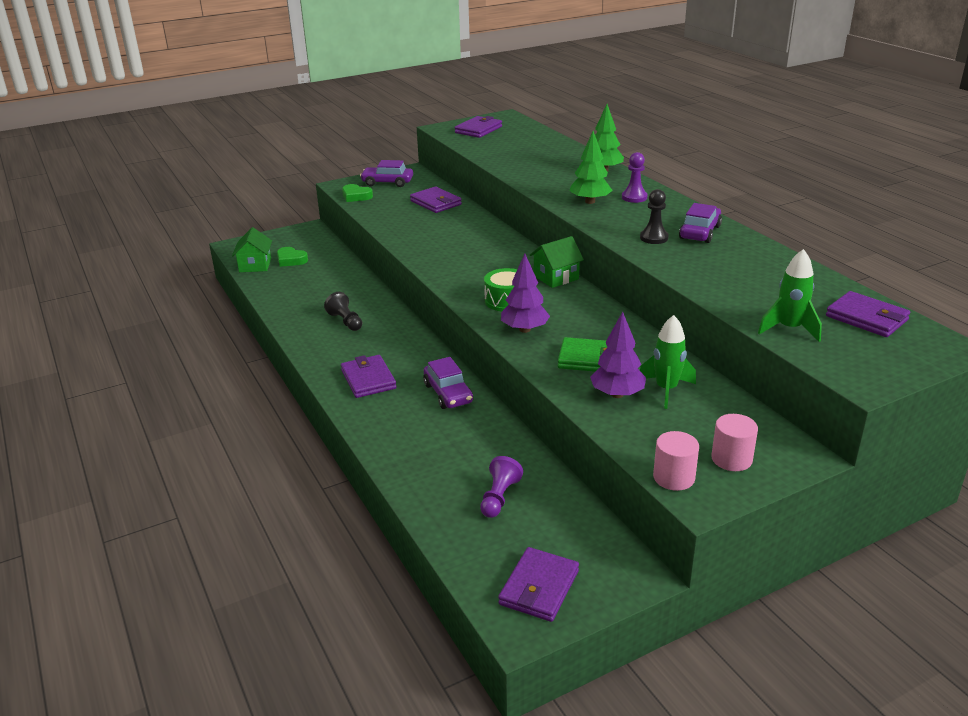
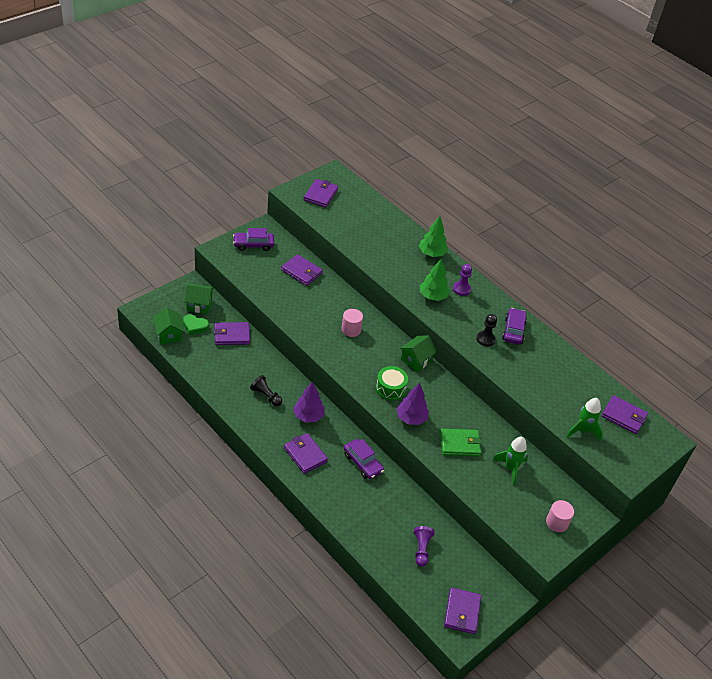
camera: 20 degrees left, 15 degrees up
(307, 244) = (199, 305): none -> green house
(332, 269) = (232, 335): none -> purple wallet
(356, 196) = (236, 265): green heart -> none
(617, 394) = (483, 475): purple tree -> purple tree (308, 416)
(674, 477) = (529, 541): pink cylinder -> pink cylinder (351, 330)

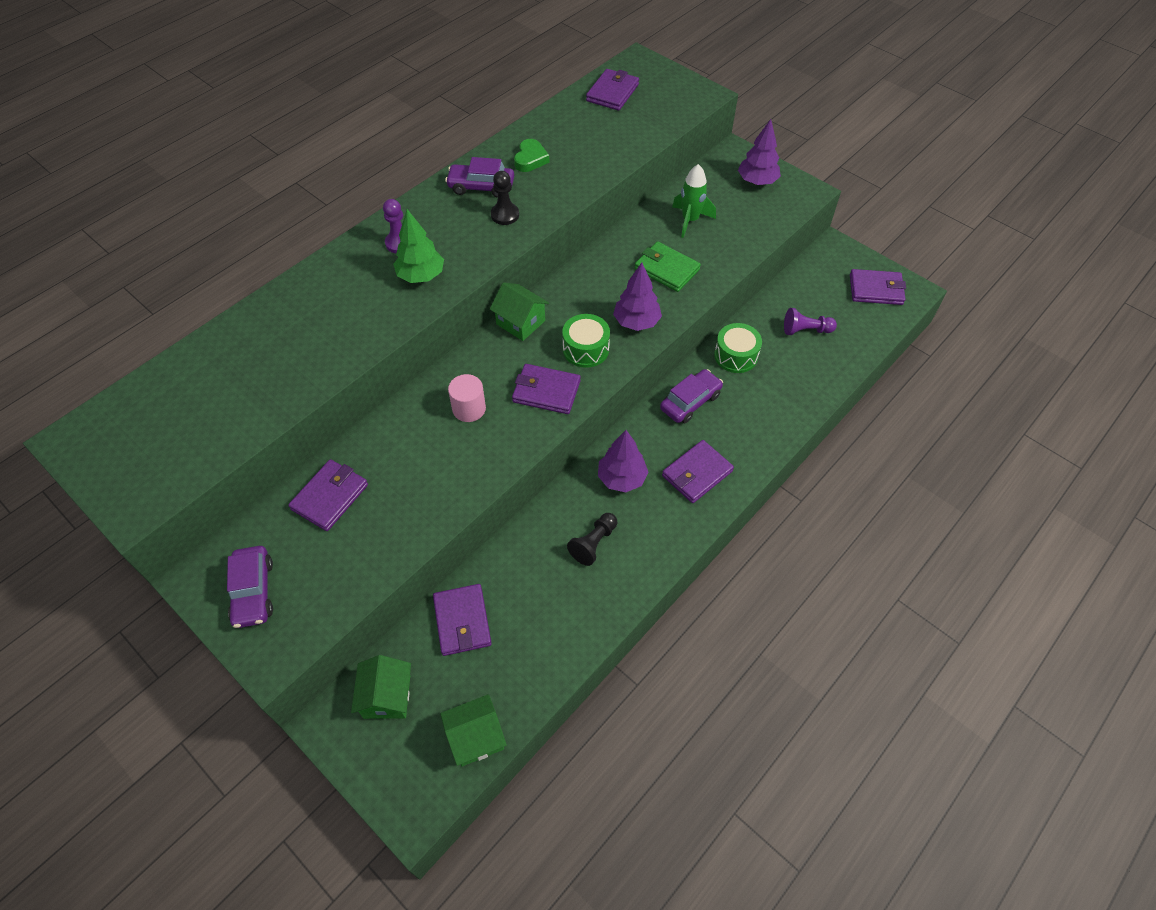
camera: 90 degrees left, 10 degrees up
(195, 326) = (447, 693): green heart -> green heart (530, 159)
(320, 195) = (145, 456): purple wallet -> purple wallet (546, 391)
(400, 498) = (735, 356): none -> green drum
(432, 253) = (316, 281): green tree -> none
(460, 444) = (667, 269): green wallet -> green wallet turned 45 degrees counterclockwise
(557, 522) = (757, 181): pink cylinder -> purple tree
(582, 431) = (648, 127): green rocket -> none

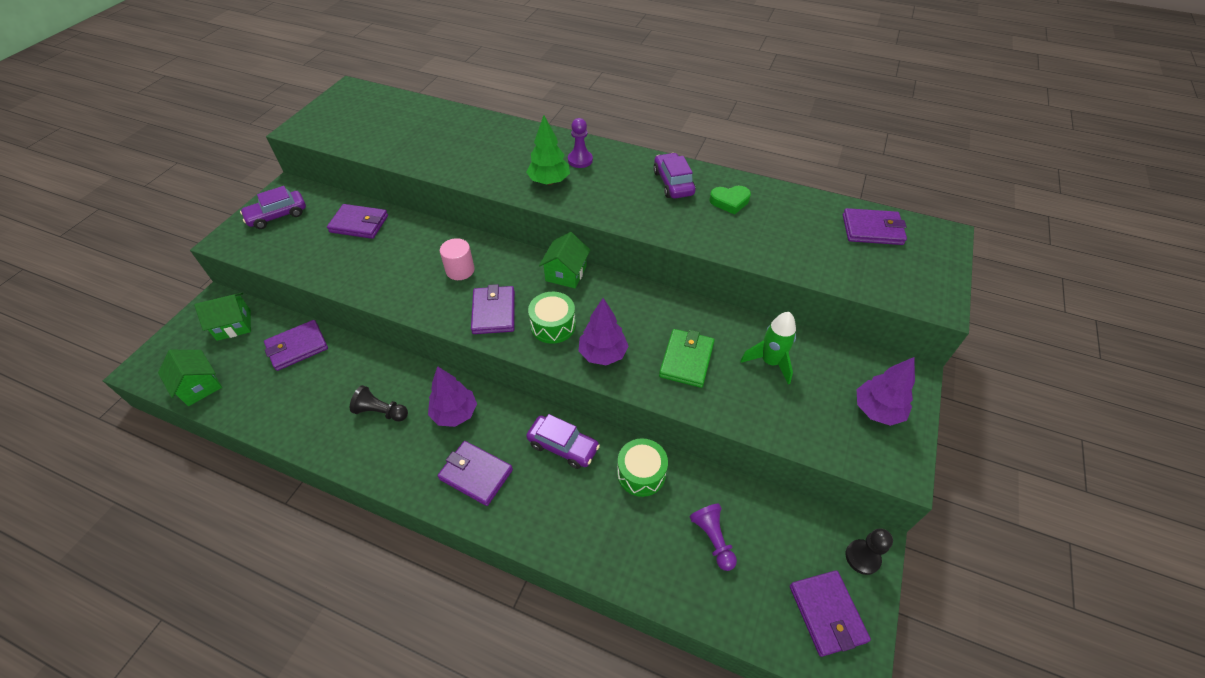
camera: 70 degrees right, 5 degrees down
(505, 215) = (646, 206): black pawn -> black pawn (862, 557)

